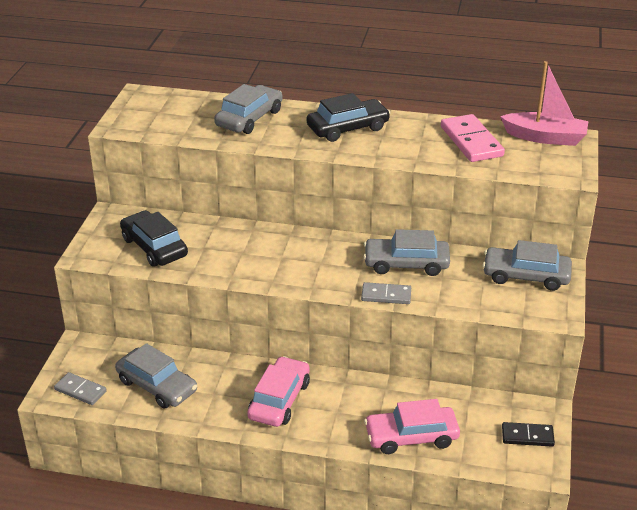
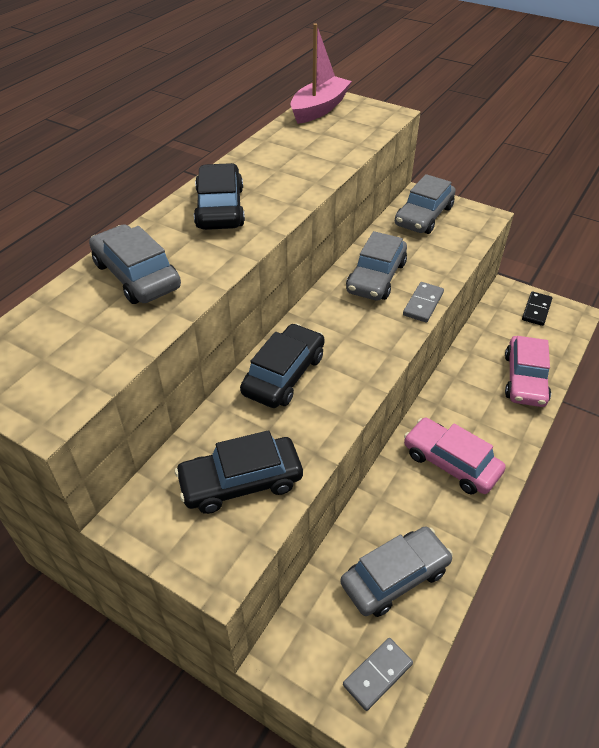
camera: 70 degrees left, 10 degrees up
(260, 242) = (284, 374): none -> black car
(471, 141) = (301, 144): pink domino -> none

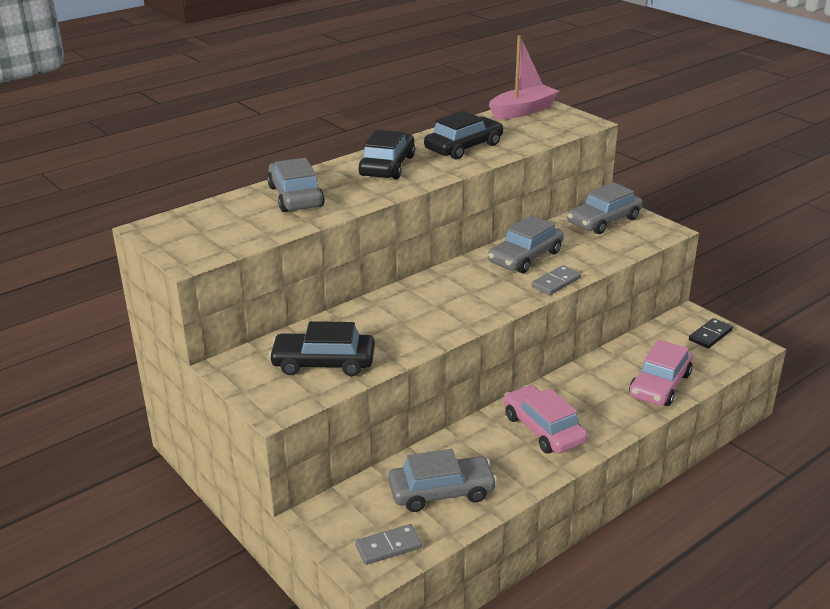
camera: 20 degrees right, 15 degrees down
(284, 374) = (399, 306): black car -> black car (464, 147)

